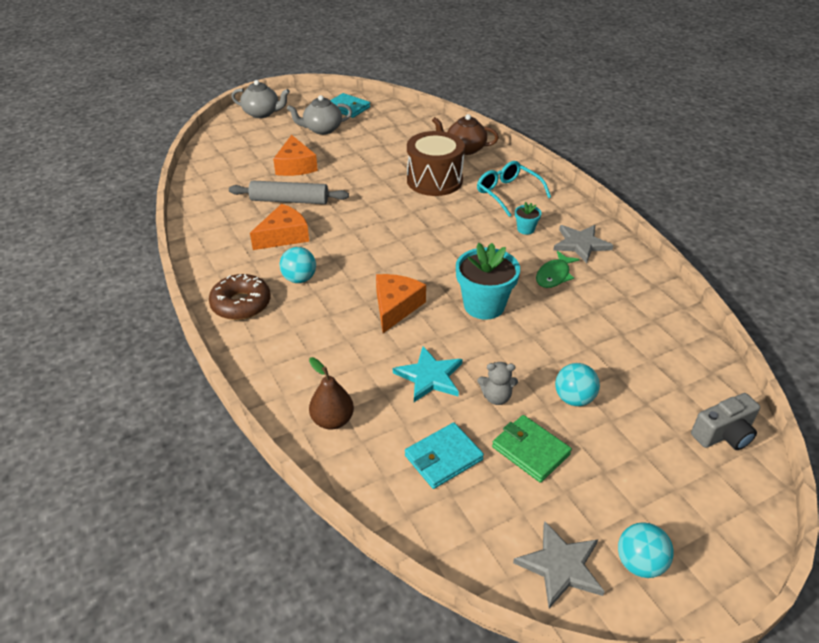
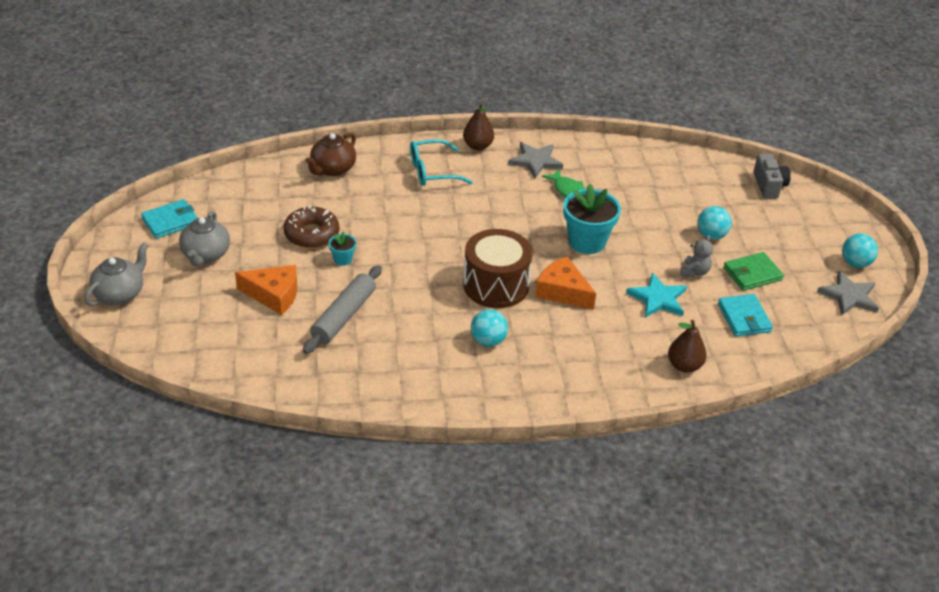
camera: 70 degrees left, 0 degrees up
(241, 304) = (506, 389): brown donut -> brown donut (311, 234)
(284, 236) = (409, 335): orange cheese -> none
(434, 180) = (377, 207): brown drum -> brown drum (496, 285)
(525, 229) = (495, 182): turquoise flower pot -> turquoise flower pot (343, 259)
(569, 207) = (478, 146): none -> brown pear

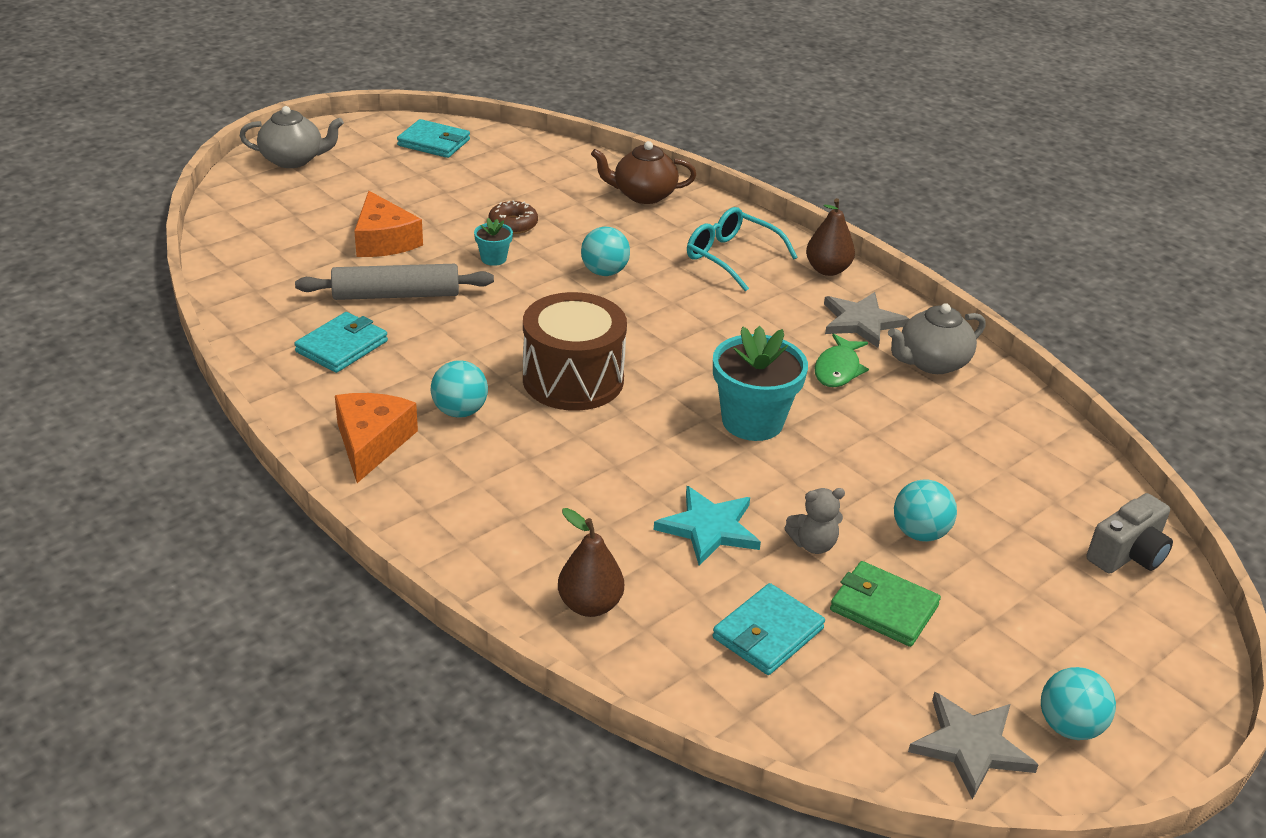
camera: 55 degrees right, 5 degrees down
(206, 254) = (405, 179): grey teapot -> grey teapot (931, 363)
(311, 234) = (513, 224): brown donut -> brown donut, size x0.65
(379, 362) = (342, 346): none -> turquoise wallet
(401, 224) = (604, 272): none -> turquoise ball
(562, 291) = (623, 437): orange cheese -> orange cheese (371, 443)

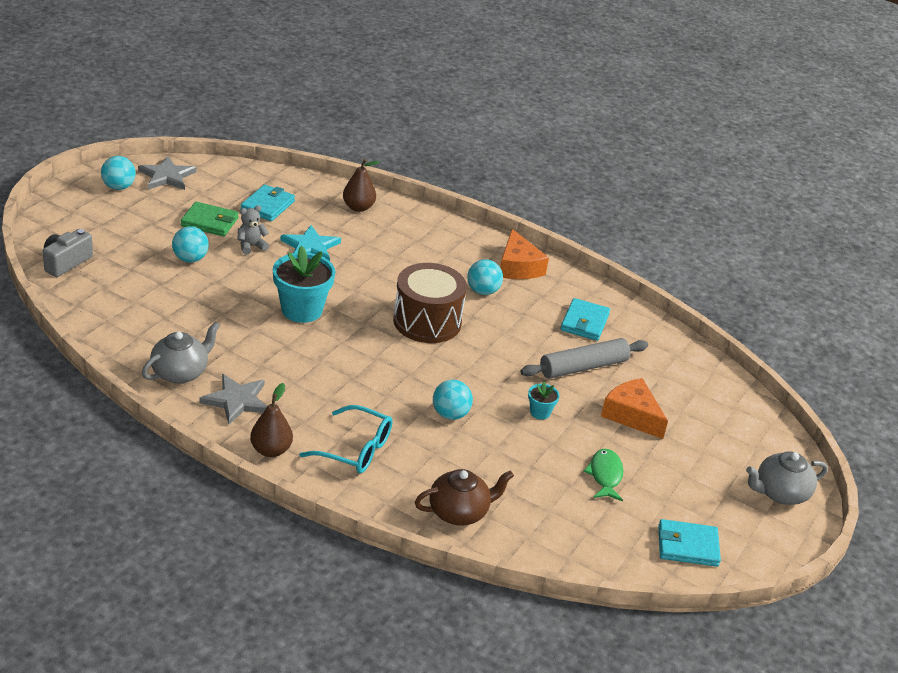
camera: 160 degrees right, 0 degrees up
(513, 224) = (548, 452): brown donut -> none
(838, 369) = (250, 356): green fish -> green fish (605, 475)

